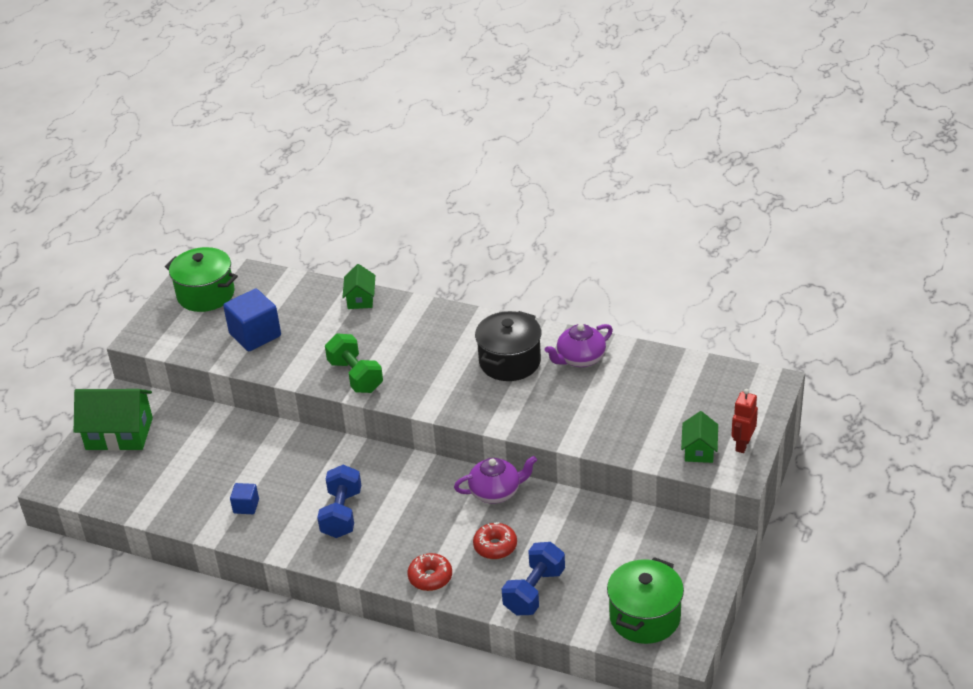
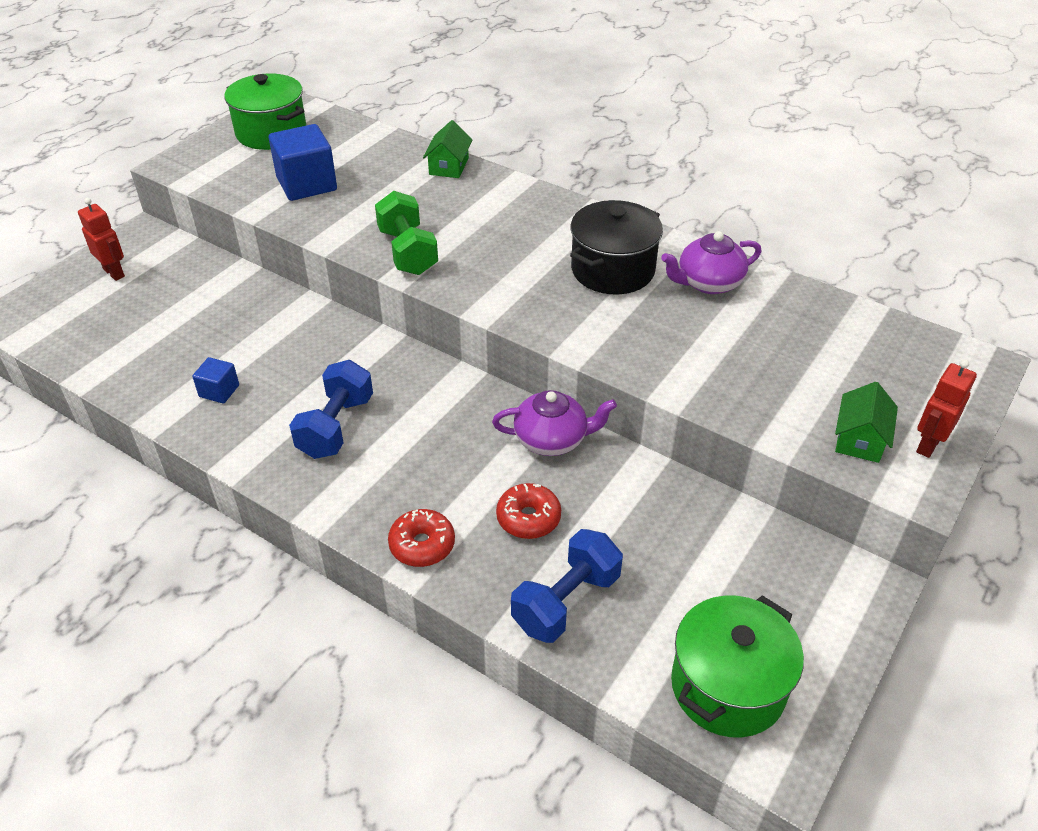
camera: 10 degrees right, 5 degrees up
(119, 433) = (114, 272): green house -> red robot

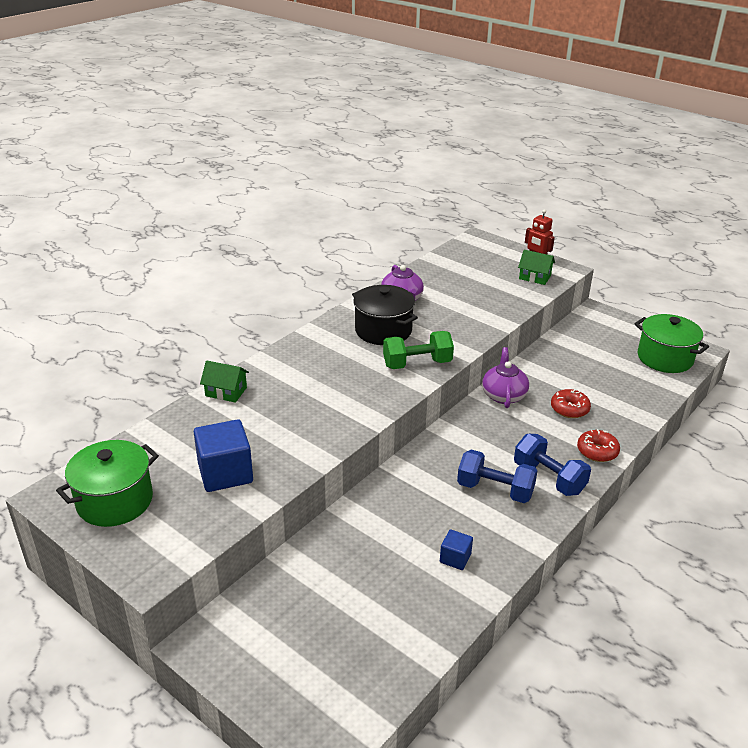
camera: 85 degrees left, 10 degrees down
(114, 272) = (267, 658): red robot -> none
(408, 252) = (345, 416): green dumbbell -> green dumbbell (417, 364)
(566, 602) = (627, 401): blue dumbbell -> blue dumbbell (549, 478)

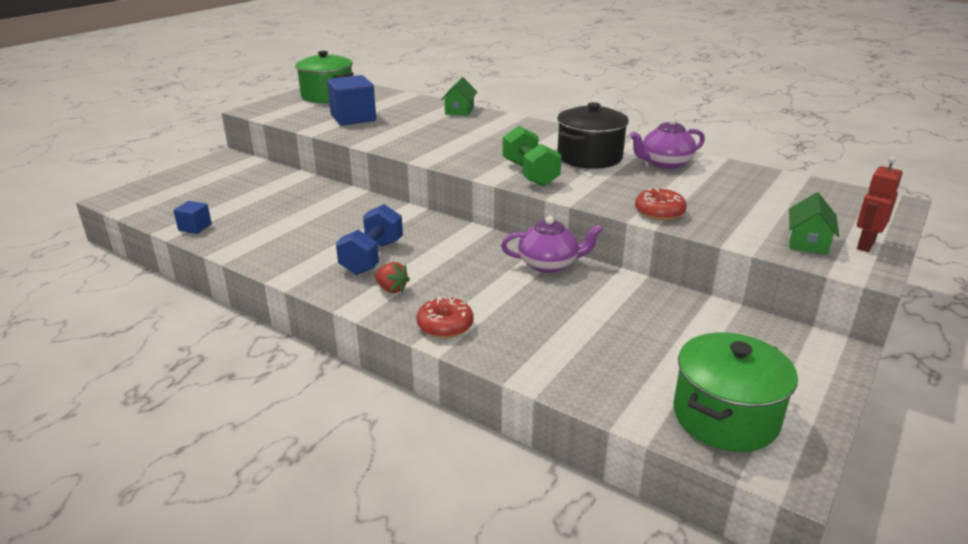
camera: 85 degrees right, 5 degrees down
(455, 558) = (278, 238): blue cube -> blue cube (195, 227)
(549, 478) = (391, 289): blue dumbbell -> red strawberry
(569, 409) = (534, 310): red donut -> red donut (659, 212)

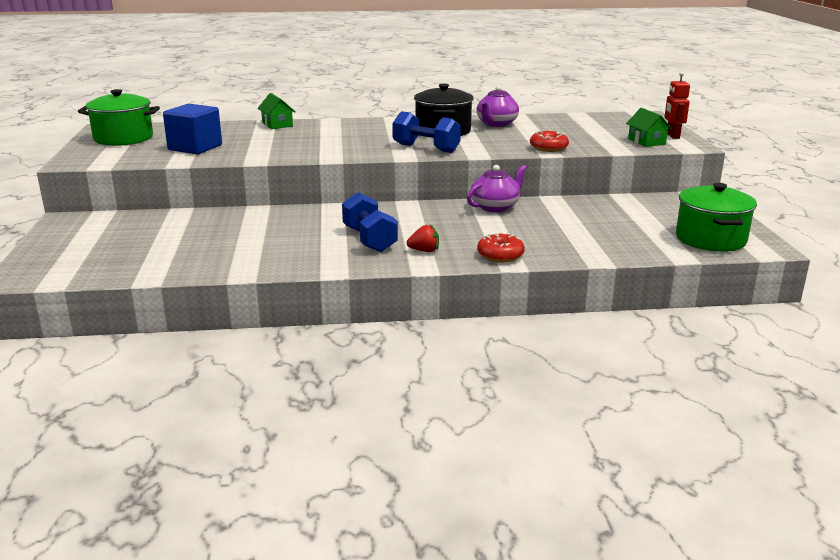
camera: 40 degrees left, 5 degrees down
(195, 227) = (168, 270): blue cube -> none
(530, 174) = (426, 148): green dumbbell -> blue dumbbell

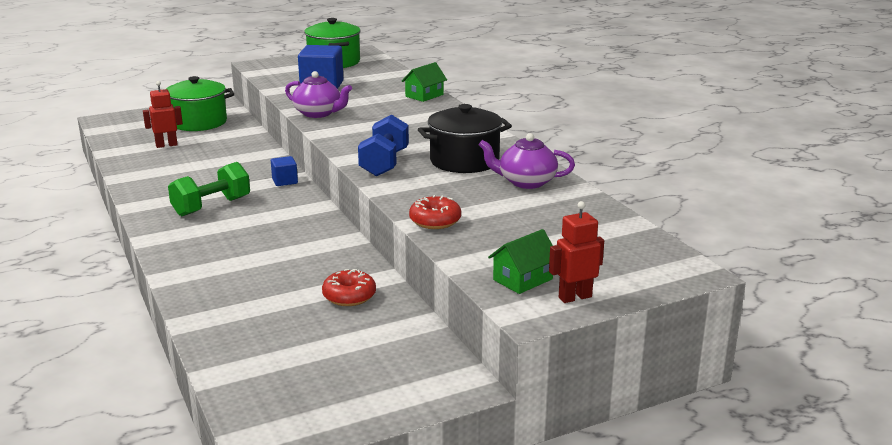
camera: 70 degrees right, 0 degrees up
(169, 249) = (166, 145): none -> red robot
(338, 210) = (285, 181): none -> blue cube
(369, 240) = (211, 206): blue dumbbell -> green dumbbell
(424, 251) = (190, 233): red strawberry -> none
(495, 207) = (336, 249): purple teapot -> purple teapot (318, 113)
(500, 255) = (187, 269): red donut -> red donut (349, 296)
(710, 239) = (283, 395): green pot -> green pot (199, 122)

